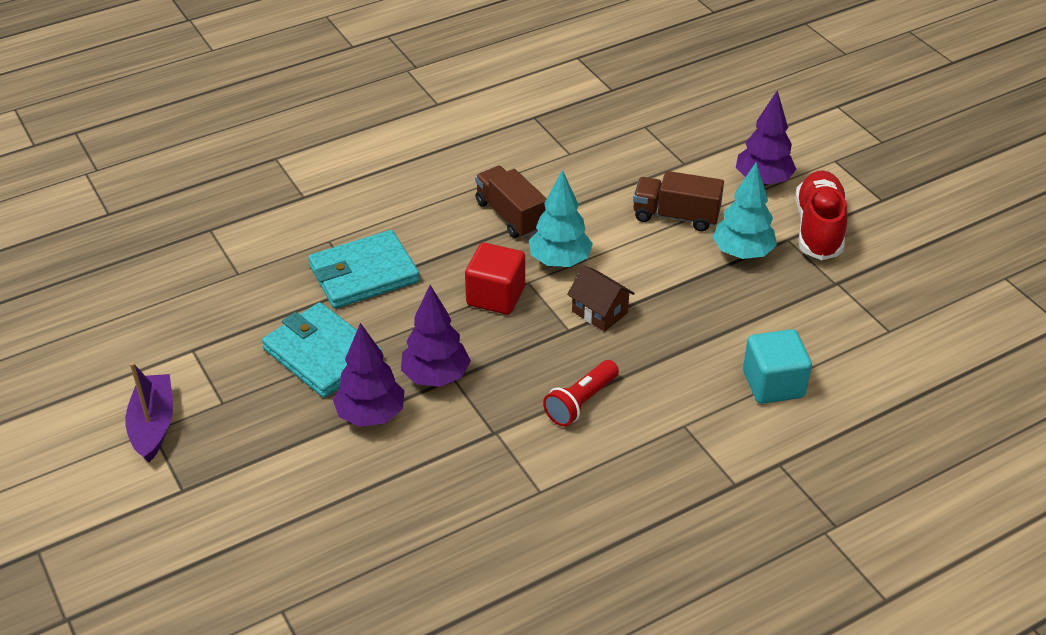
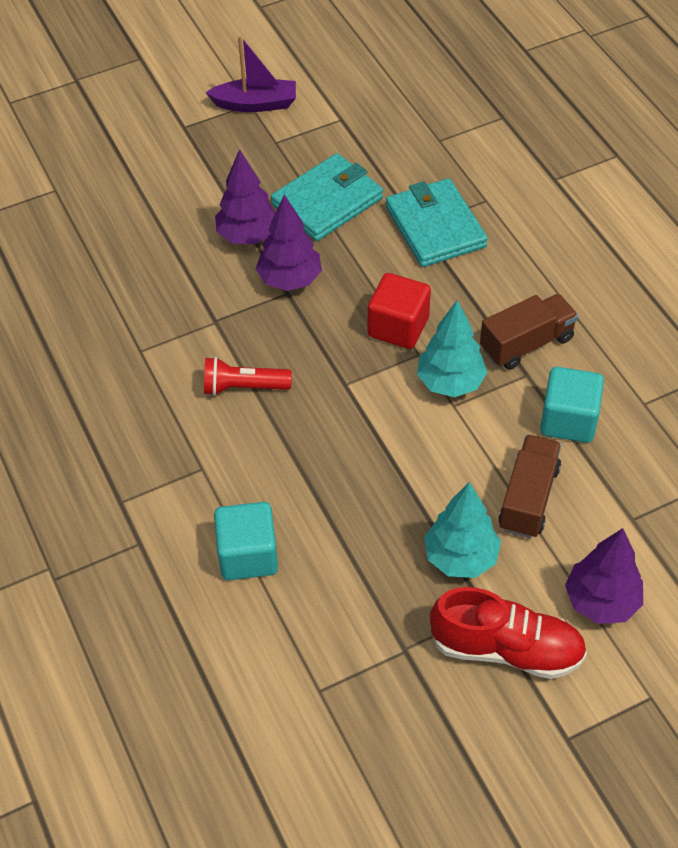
camera: 95 degrees right, 10 degrees up
(581, 402) = (243, 387): red flashlight -> red flashlight turned 45 degrees counterclockwise
(592, 193) = (568, 420): none -> turquoise cube
(599, 312) = (369, 412): brown house -> none

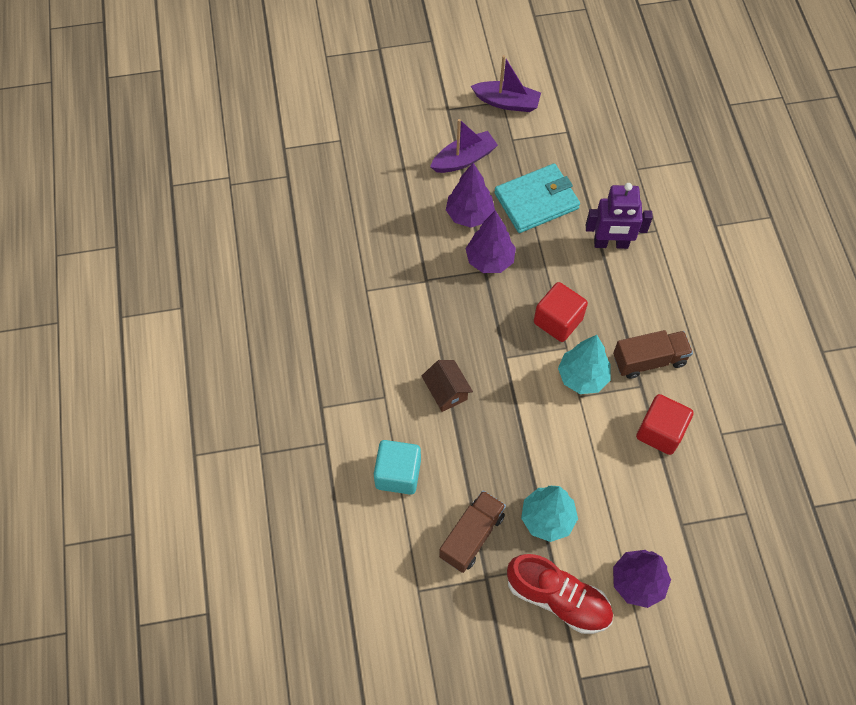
camera: 15 degrees right, 10 degrees up
(221, 176) = (464, 159): none -> purple boat
(243, 387) = (431, 340): red flashlight -> none
(282, 442) = (446, 392): none -> brown house
(435, 227) = (611, 243): turquoise wallet -> purple robot
(528, 498) = (611, 486): brown truck -> brown truck (472, 536)
(568, 420) = (660, 432): turquoise cube -> red cube

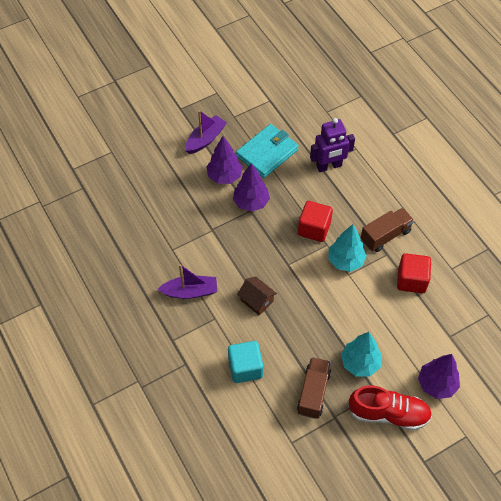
camera: 20 degrees left, 5 degrees down
(507, 102) = (220, 92): purple boat -> purple boat (190, 291)

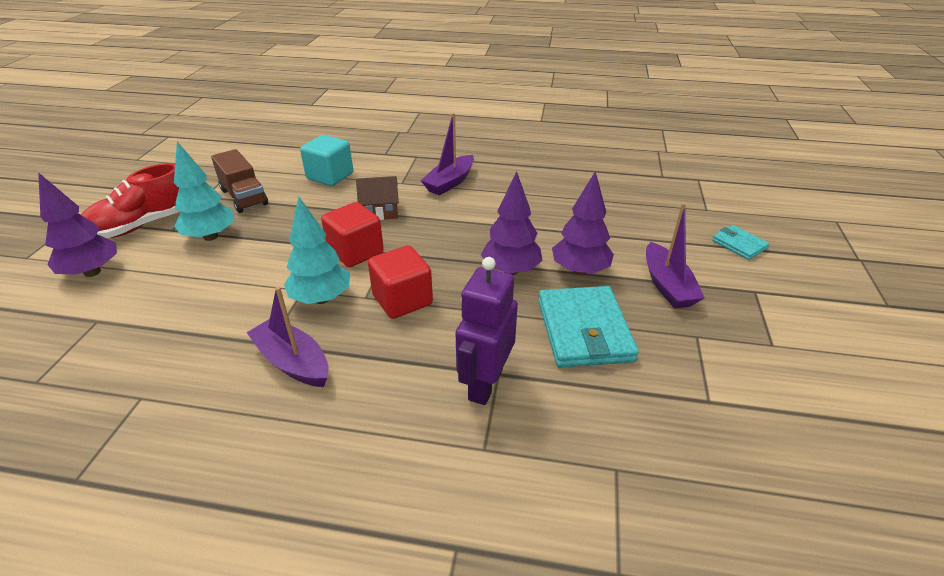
camera: 130 degrees right, 20 degrees down
(140, 126) = (739, 244): none -> turquoise wallet
(385, 235) = (293, 362): brown truck -> purple boat
(411, 280) = (203, 340): red cube -> red cube (355, 252)

